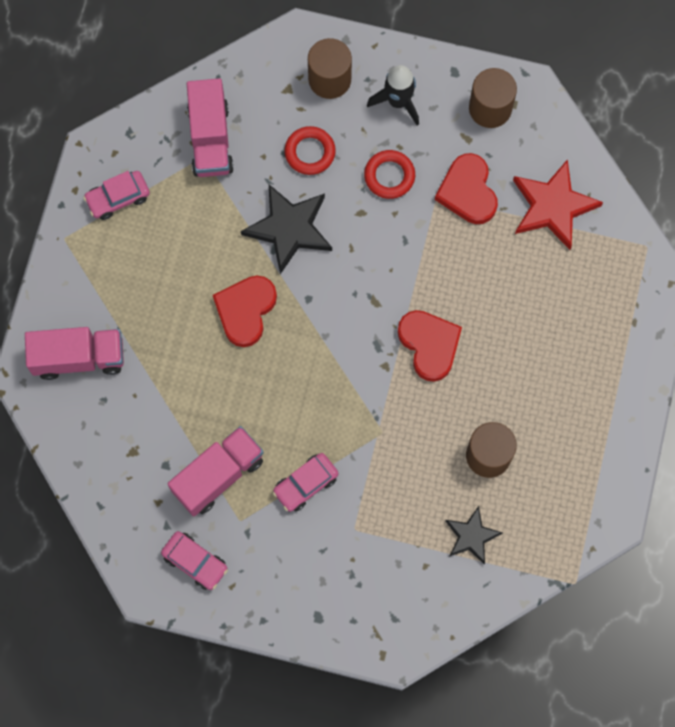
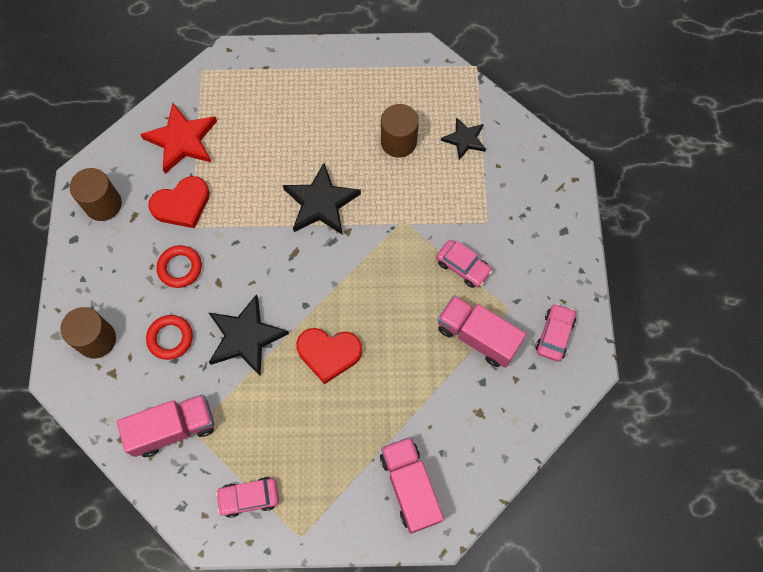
camera: 105 degrees left, 5 degrees down
(118, 198) = (249, 498): pink car -> pink car turned 120 degrees clockwise
(398, 101) = (109, 277): black rocket -> none
(429, 345) = (321, 203): red heart -> black star

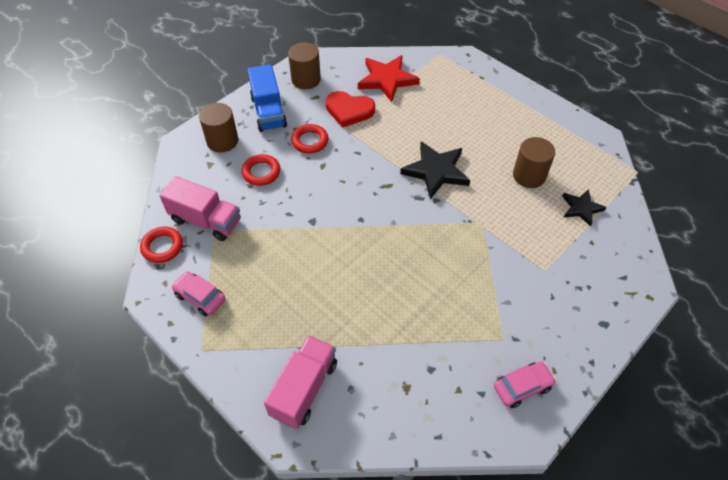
camera: 45 degrees right, 15 degrees down
(106, 270) = (268, 112): none -> blue truck
(163, 488) = (162, 247): none -> red ring
(245, 337) = (304, 207): black star -> none
(328, 353) = (344, 259): red heart -> none
(463, 267) = (496, 283): pink car -> none
(477, 336) = (459, 336): pink truck -> none

